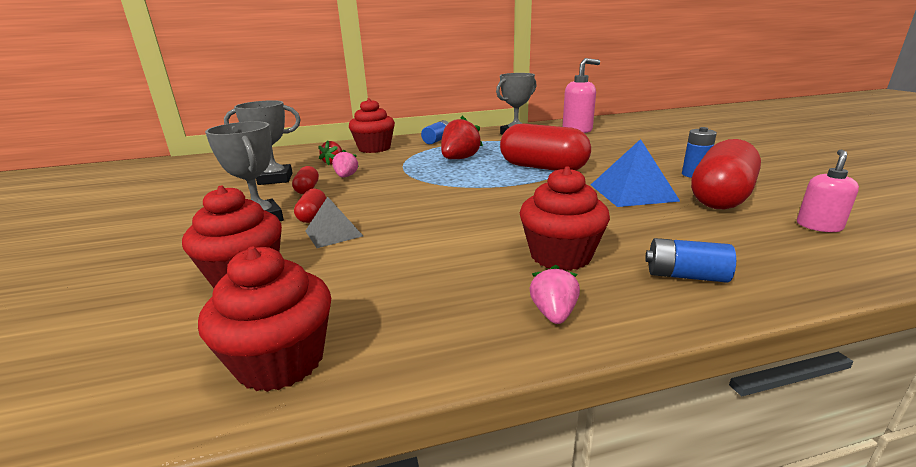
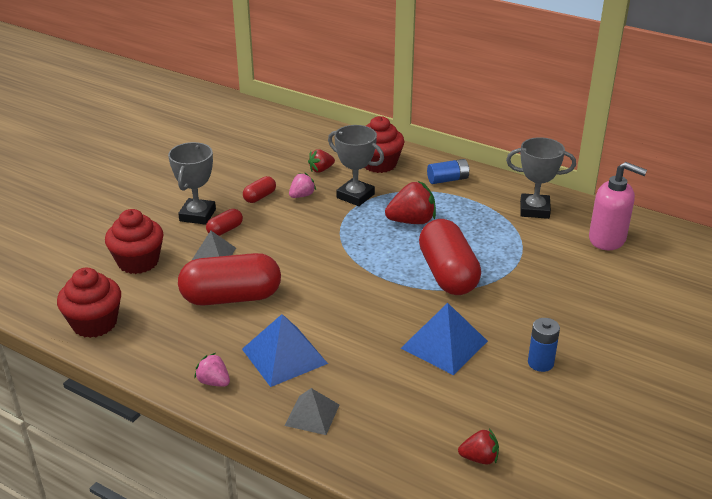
camera: 45 degrees right, 10 degrees up
(275, 179) = (259, 170): grey trophy -> grey trophy (355, 196)
(553, 313) = (214, 382): pink strawberry -> pink strawberry turned 105 degrees counterclockwise
(560, 255) = (284, 356): red cupcake -> blue pyramid
(685, 276) = (312, 415): blue battery -> grey pyramid
(720, 197) = (491, 393): red capsule -> red capsule (231, 297)
(818, 226) = (479, 458): pink soap dispenser -> red strawberry

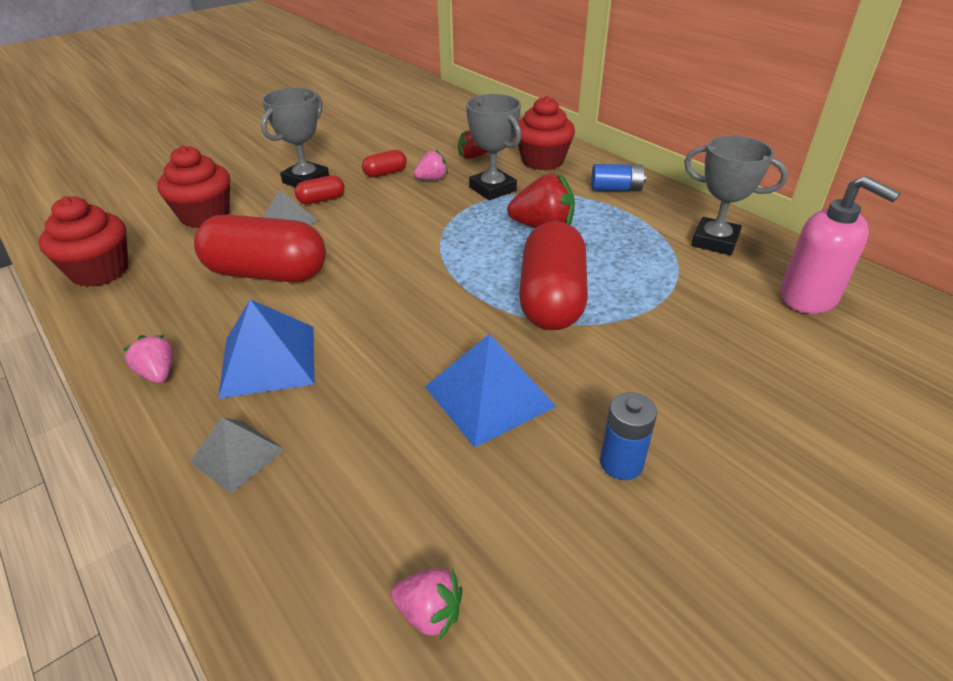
camera: 20 degrees right, 5 degrees up
(479, 458) = (429, 613): red strawberry -> pink strawberry

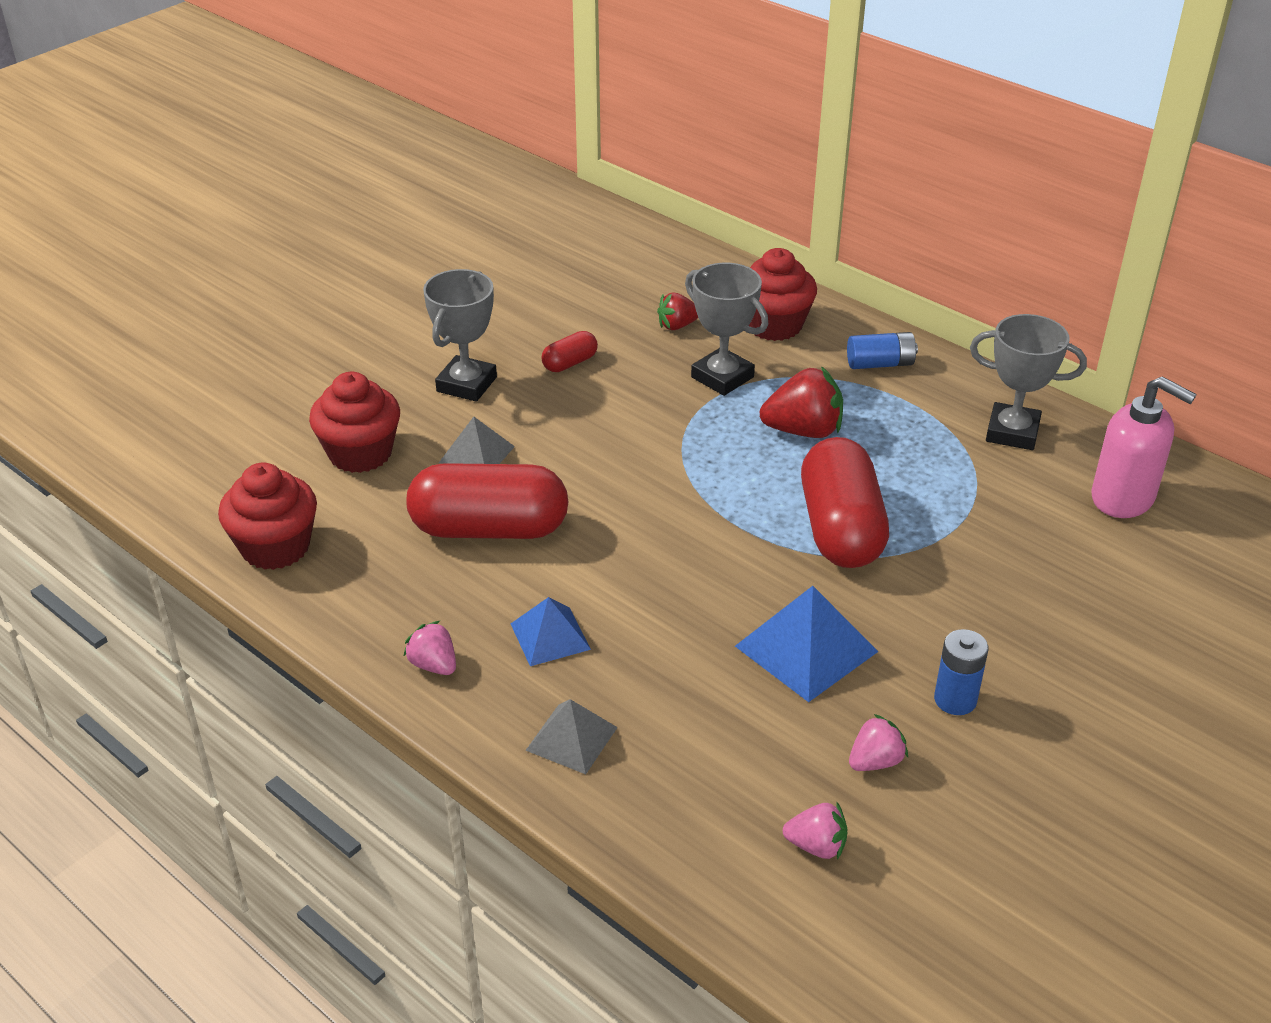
camera: 10 degrees left, 0 degrees up
(268, 360) = (550, 636): blue pyramid -> blue pyramid, size x0.63
(321, 200) = (503, 414): red capsule -> none
(432, 179) = (637, 367): pink strawberry -> pink strawberry (875, 761)

